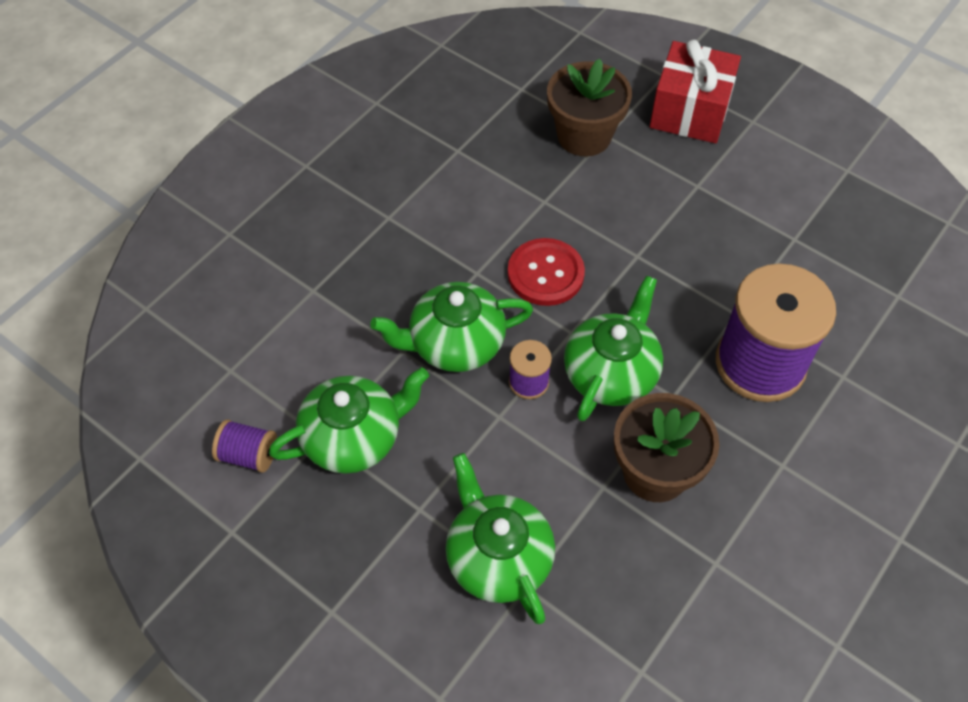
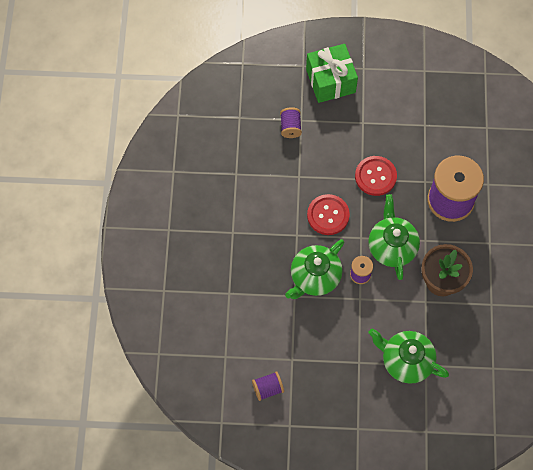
camera: 35 degrees left, 10 degrees up
(354, 437) = (306, 350): green teapot -> none
(584, 136) = (290, 127): brown flower pot -> purple spool
(661, 264) = (375, 176): none -> red button
(690, 111) = (330, 81): red gift -> green gift

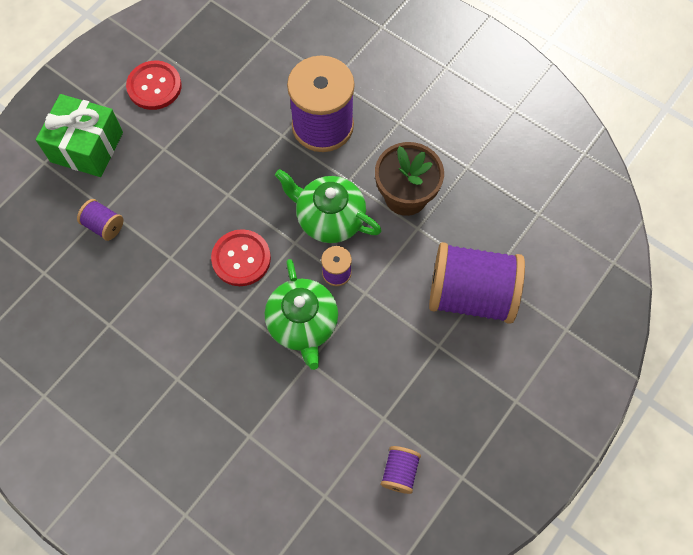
camera: 55 degrees left, 0 degrees up
(375, 176) = (236, 179): red button -> red button (154, 86)
(406, 360) = (471, 294): green teapot -> purple spool

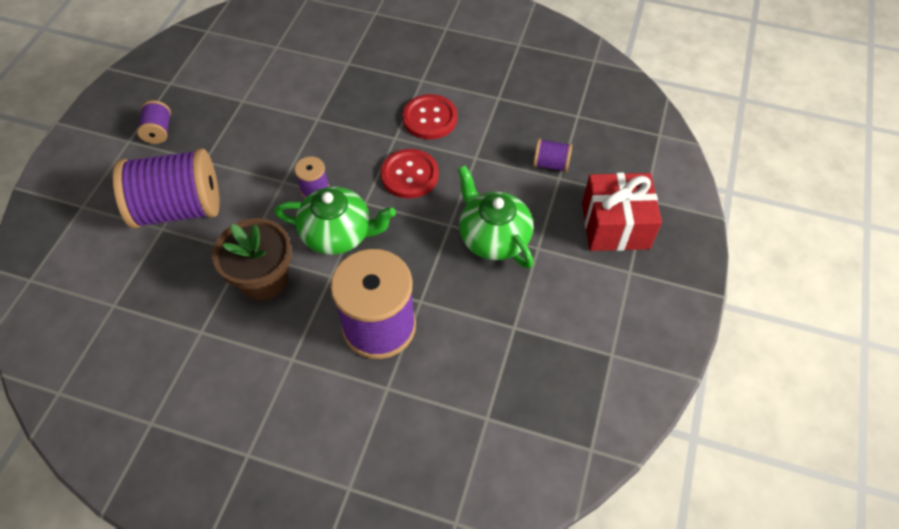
camera: 160 degrees right, 10 degrees down
(87, 147) = (615, 225): green gift -> red gift
(154, 86) = (588, 310): red button -> red button (430, 118)
(303, 324) = (332, 142): green teapot -> green teapot (493, 237)
(399, 472) = (221, 73): purple spool -> purple spool (159, 131)

